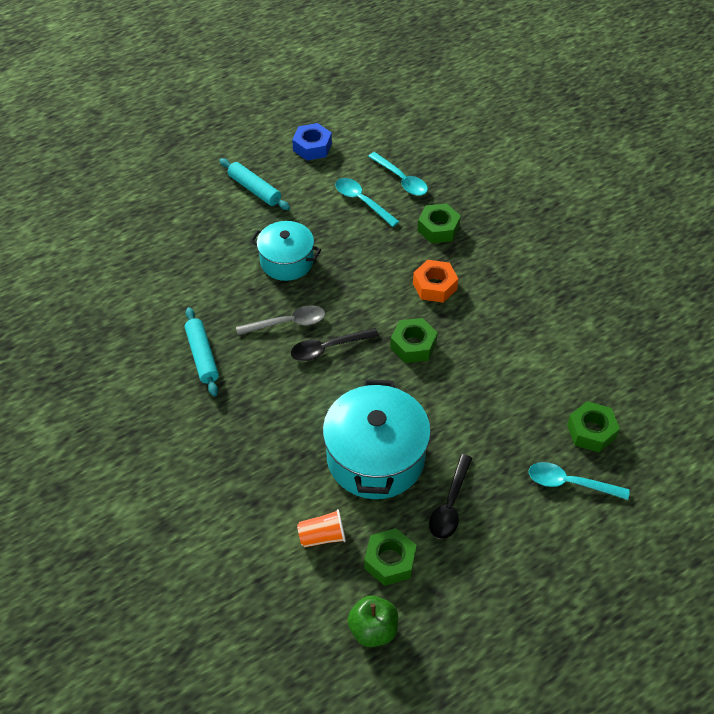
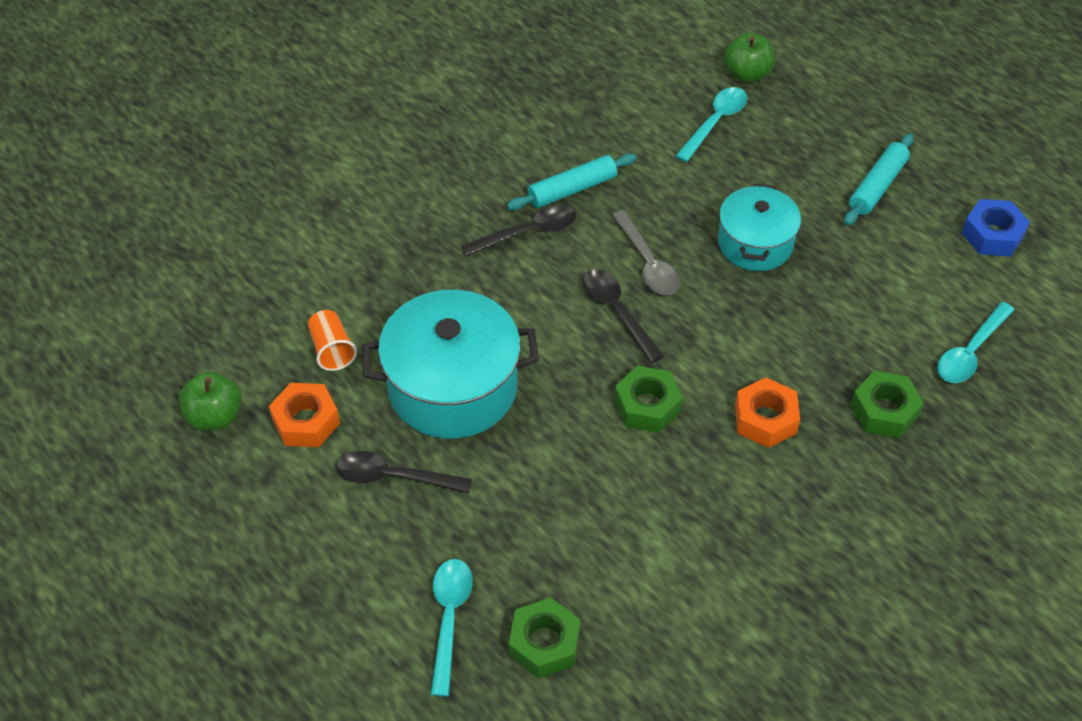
camera: 80 degrees right, 0 degrees up
(122, 233) = (747, 74): none -> green apple
(237, 390) = (528, 232): none -> black spoon
(362, 201) = (903, 310): turquoise spoon -> turquoise spoon (715, 122)
(390, 561) = (306, 421): green nut -> orange nut

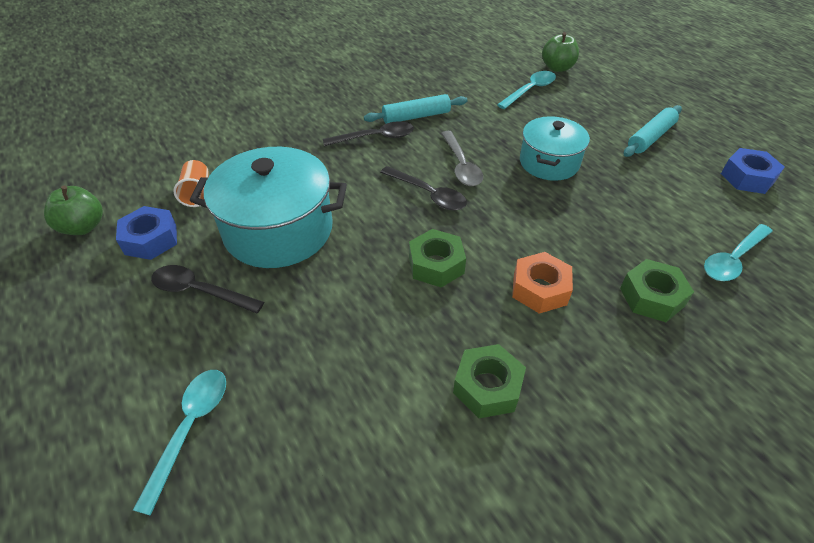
camera: 10 degrees right, 5 degrees down
(306, 421) = (151, 239): orange nut -> blue nut
(544, 644) = (273, 472): green nut -> green nut (487, 387)
(617, 312) = (428, 194): black spoon -> black spoon turned 150 degrees clockwise

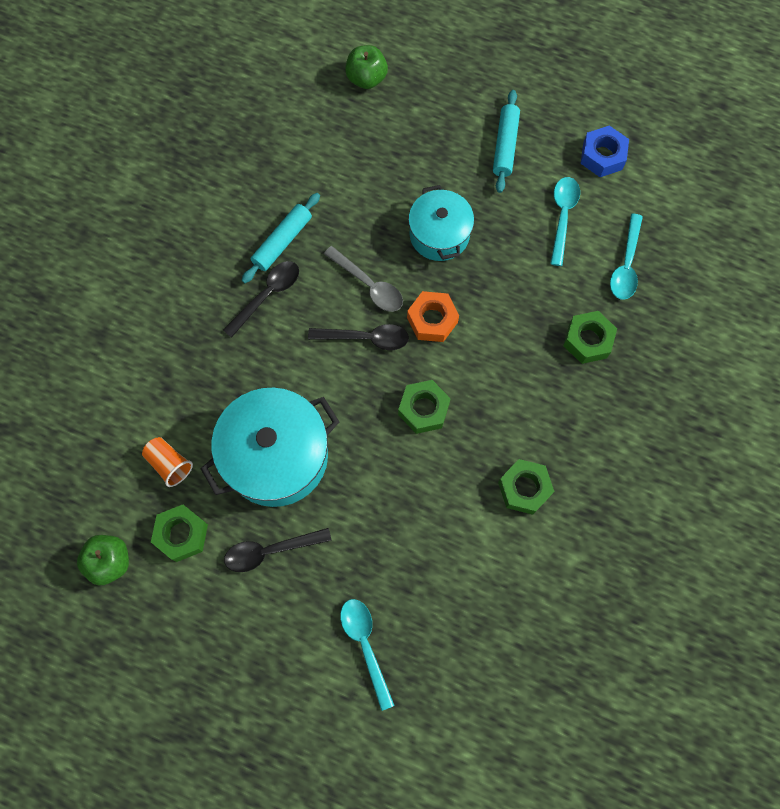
camera: 35 degrees left, 25 degrees up
(151, 239) = (181, 534): blue nut -> green nut
(530, 90) = (362, 134): turquoise spoon -> turquoise spoon (562, 216)
(539, 289) = (510, 383): orange nut -> orange nut (432, 320)

